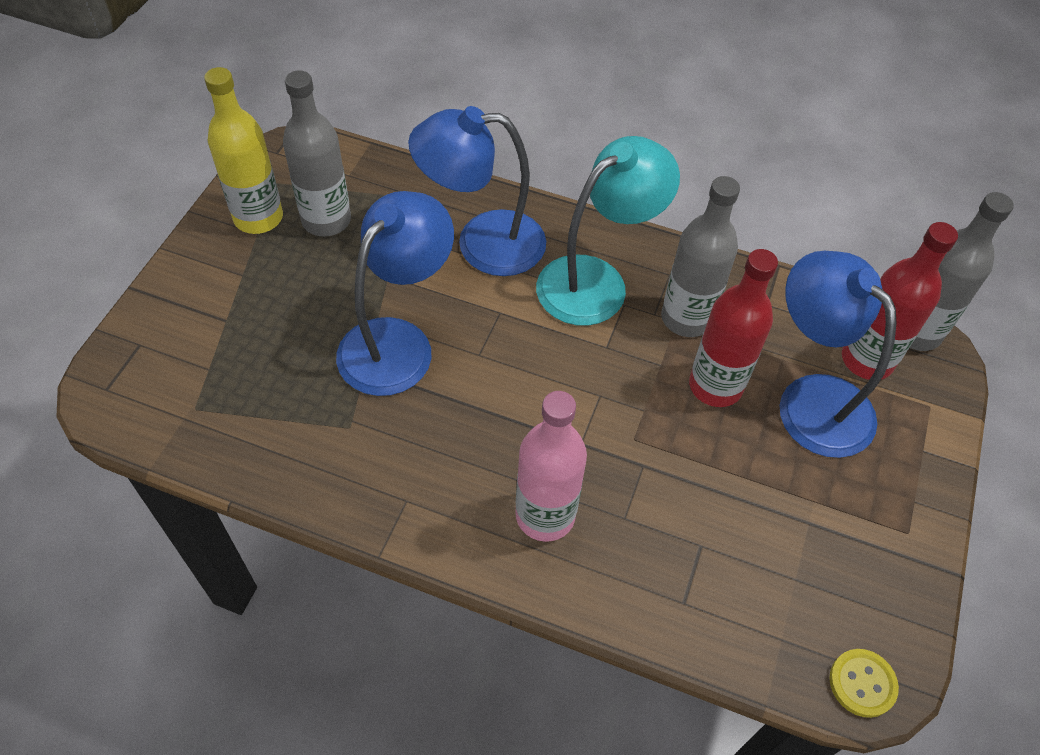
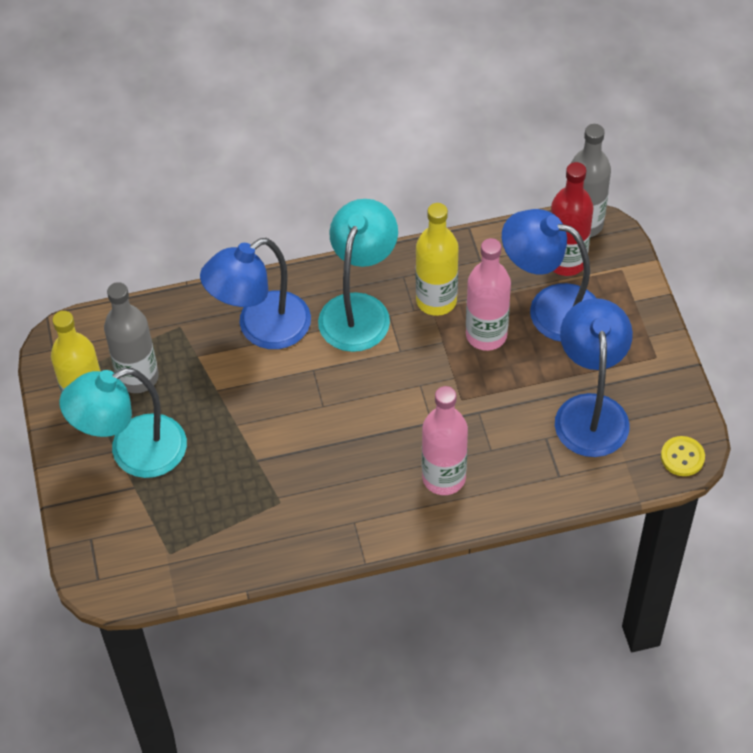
camera: 30 degrees left, 0 degrees up
(256, 287) = (133, 453): none -> turquoise lamp
(397, 342) = (263, 430): blue lamp -> blue lamp (590, 411)
(686, 318) = (436, 300): grey bottle -> yellow bottle
(715, 386) = (486, 335): red bottle -> pink bottle

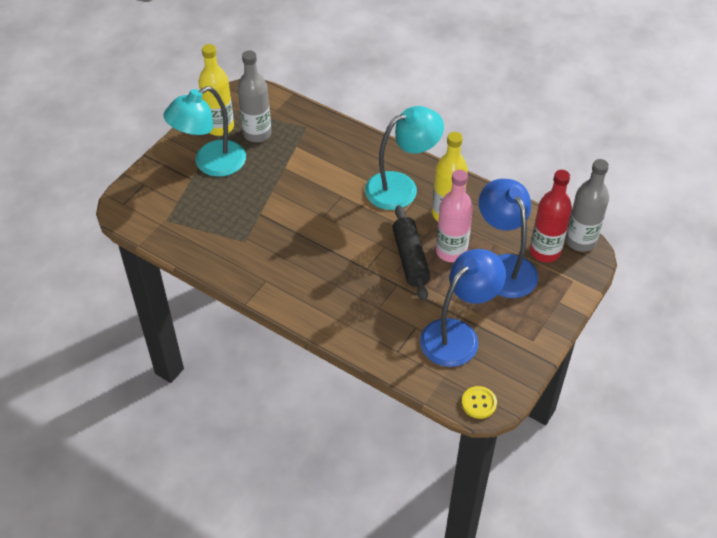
camera: 45 degrees right, 5 degrees down
(133, 453) = (211, 164): turquoise lamp -> turquoise lamp turned 60 degrees counterclockwise
(261, 329) = (342, 158): blue lamp -> none
(444, 478) = (336, 299): pink bottle -> none
(459, 376) = (410, 259): none -> black rolling pin

